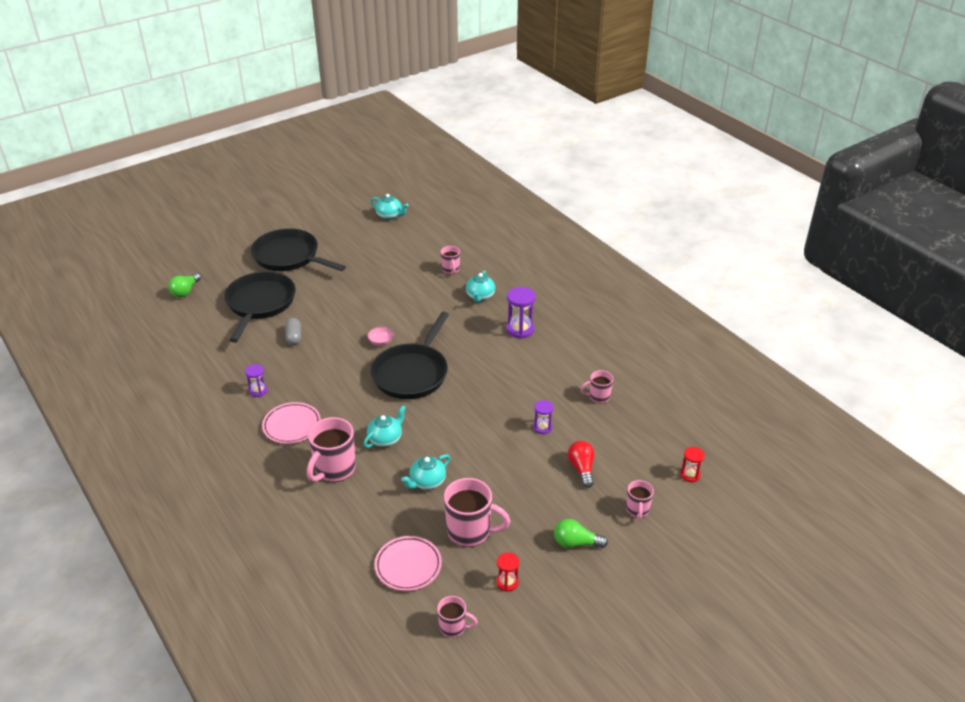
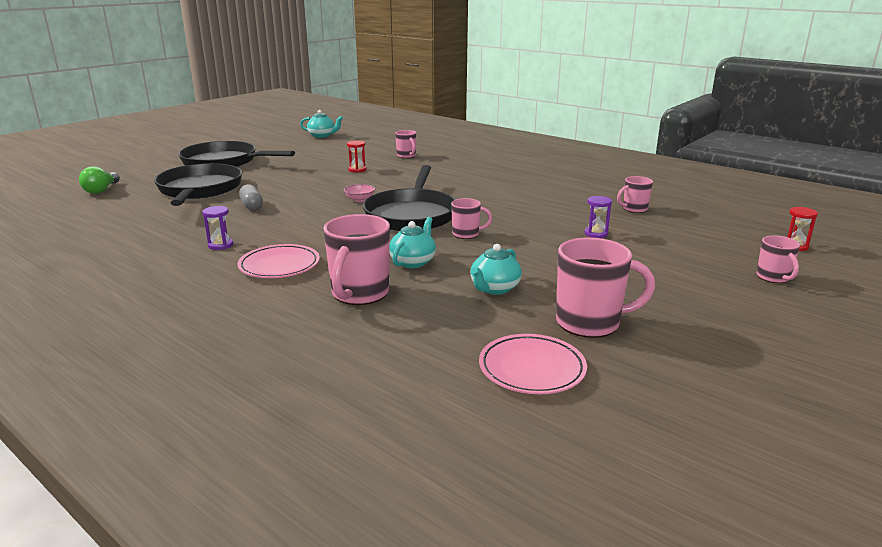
camera: 15 degrees left, 15 degrees down
(453, 627) = (660, 427): pink mug -> pink mug (466, 234)
(480, 296) = (449, 166): turquoise teapot -> none
(507, 582) = (688, 363): red hourglass -> red hourglass (357, 170)
(520, 329) = (508, 180): purple hourglass -> none
(576, 543) = (735, 314): green light bulb -> none
(582, 469) = (672, 256): red light bulb -> none

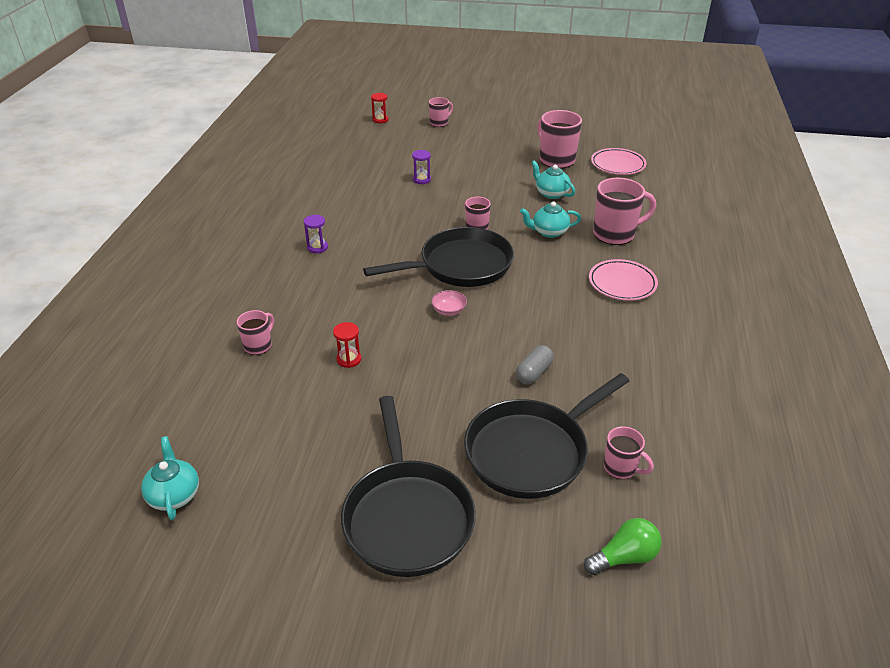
camera: 120 degrees left, 15 degrees up
(220, 245) = (629, 334): purple hourglass -> purple hourglass (317, 247)
(494, 289) = (551, 193): turquoise teapot -> turquoise teapot turned 135 degrees counterclockwise
(634, 209) = (351, 174): pink mug -> pink mug (621, 468)

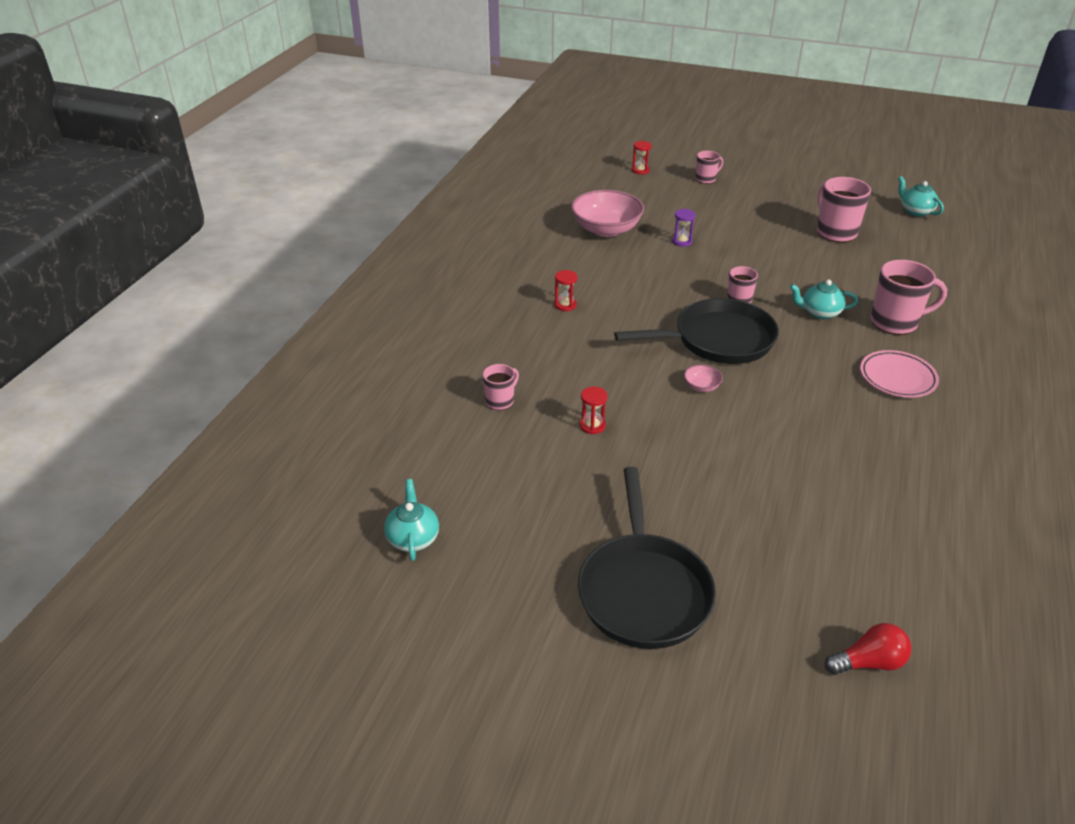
camera: 10 degrees right, 0 degrees up
(317, 247) = (565, 305): purple hourglass -> red hourglass
(352, 175) = (606, 229): none -> pink bowl
(531, 451) = (779, 543): black pan -> none
(534, 372) = (789, 462): grey capsule -> none
(551, 193) = (826, 270): turquoise teapot -> turquoise teapot (915, 211)
(617, 165) = (907, 244): pink plate -> none
(621, 468) = (875, 573): pink mug -> none
(624, 557) = (868, 662): green light bulb -> red light bulb

